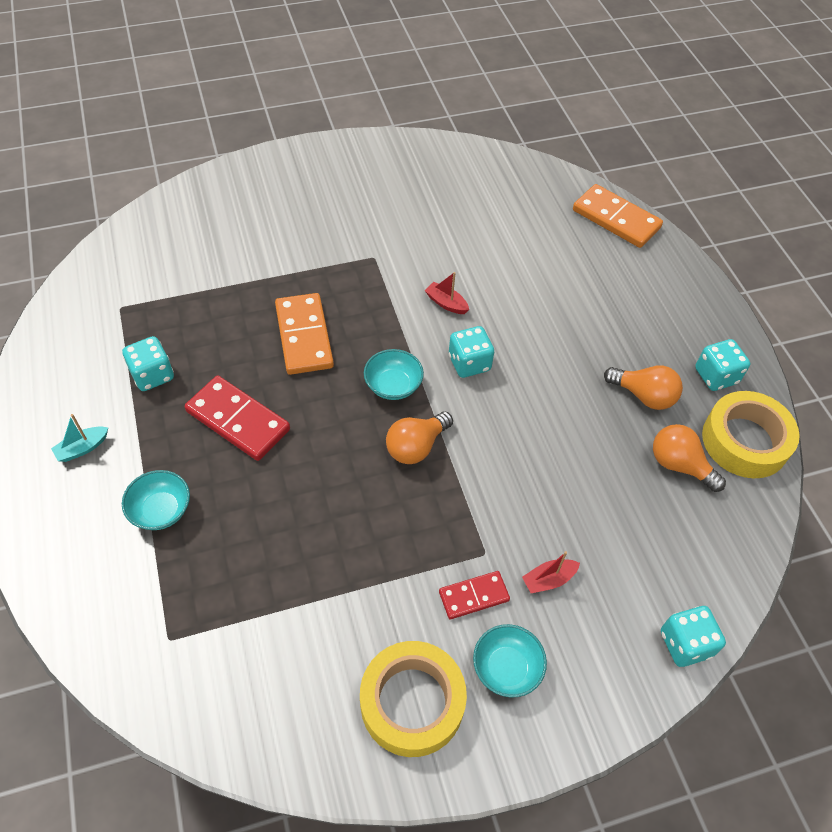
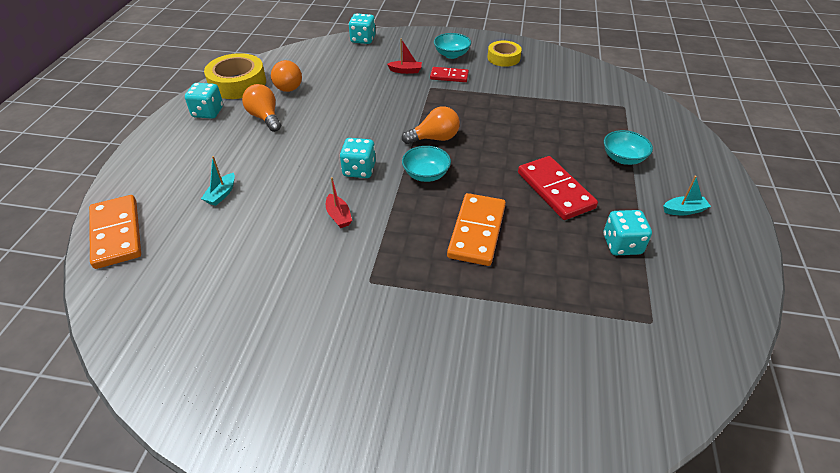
camera: 150 degrees left, 10 degrees down
(412, 702) = (503, 58): yellow tape -> yellow tape, size x0.62
(575, 283) = (221, 194): none -> turquoise boat

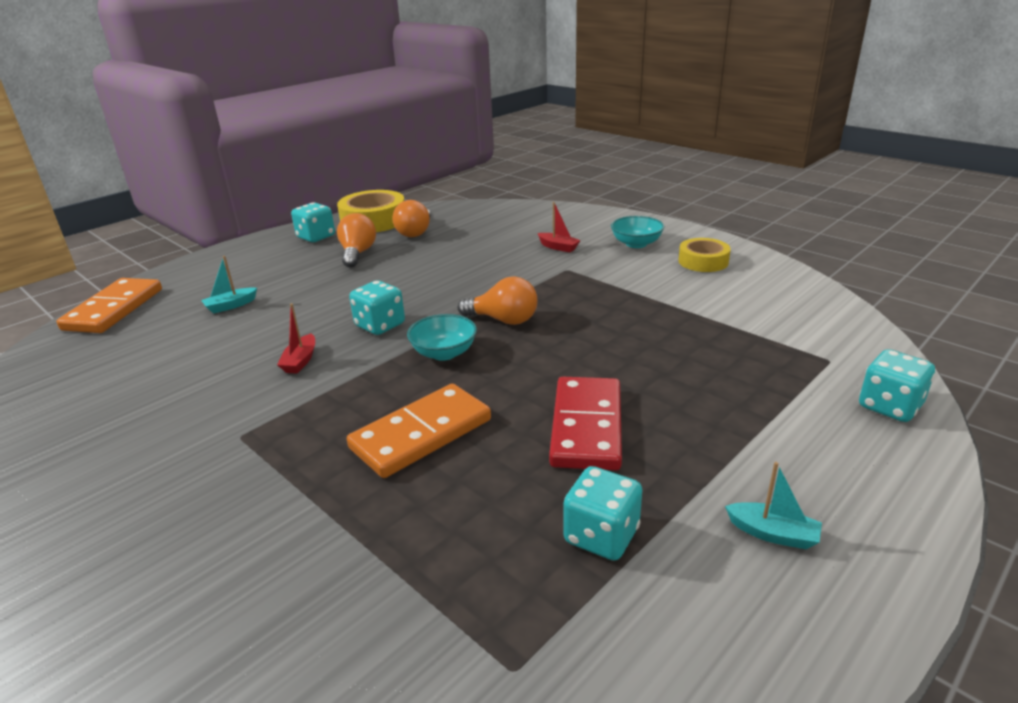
camera: 35 degrees right, 15 degrees down
(363, 39) = (548, 209): turquoise dice -> turquoise dice (889, 406)
(449, 76) = (604, 264): red domino -> none
(623, 158) = (746, 424): turquoise bowl -> none

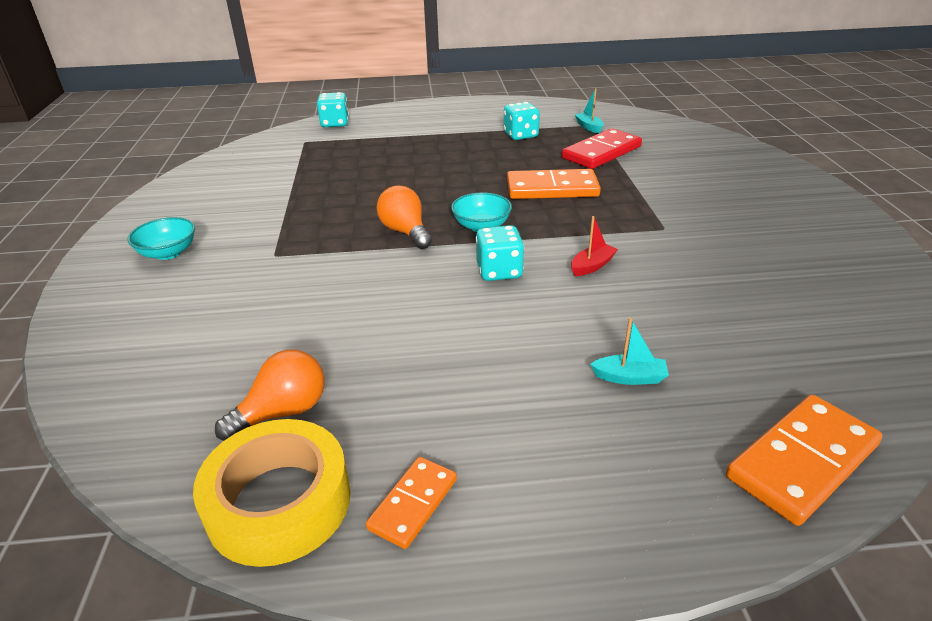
camera: 140 degrees left, 5 degrees up
(316, 237) = (413, 504): turquoise dice -> orange domino
(358, 254) = (406, 404): orange light bulb -> none
(558, 247) = (222, 285): red boat -> none
(586, 426) = (466, 162): red domino -> red domino (601, 152)
(703, 261) = (185, 212): yellow tape -> none
(773, 533) = (462, 118): turquoise boat -> turquoise boat (589, 127)

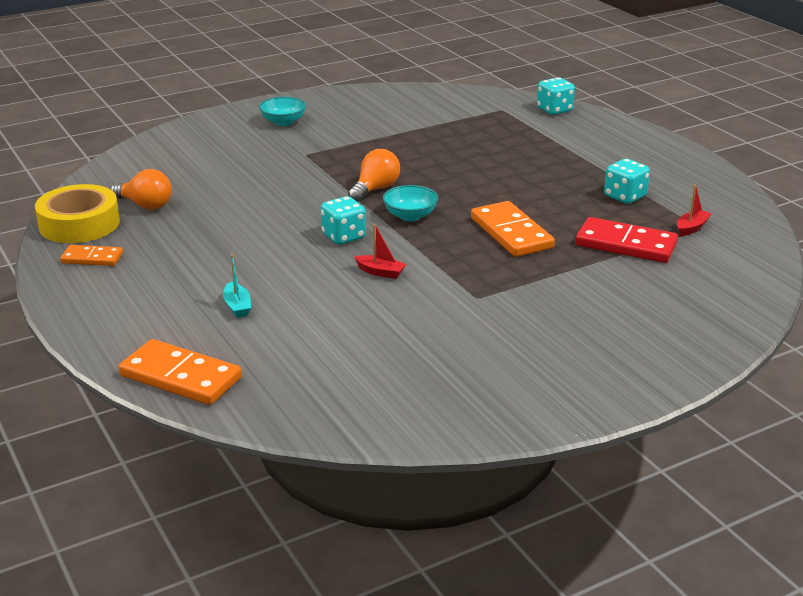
camera: 65 degrees right, 5 degrees down
(589, 127) = (691, 228): turquoise boat -> red boat

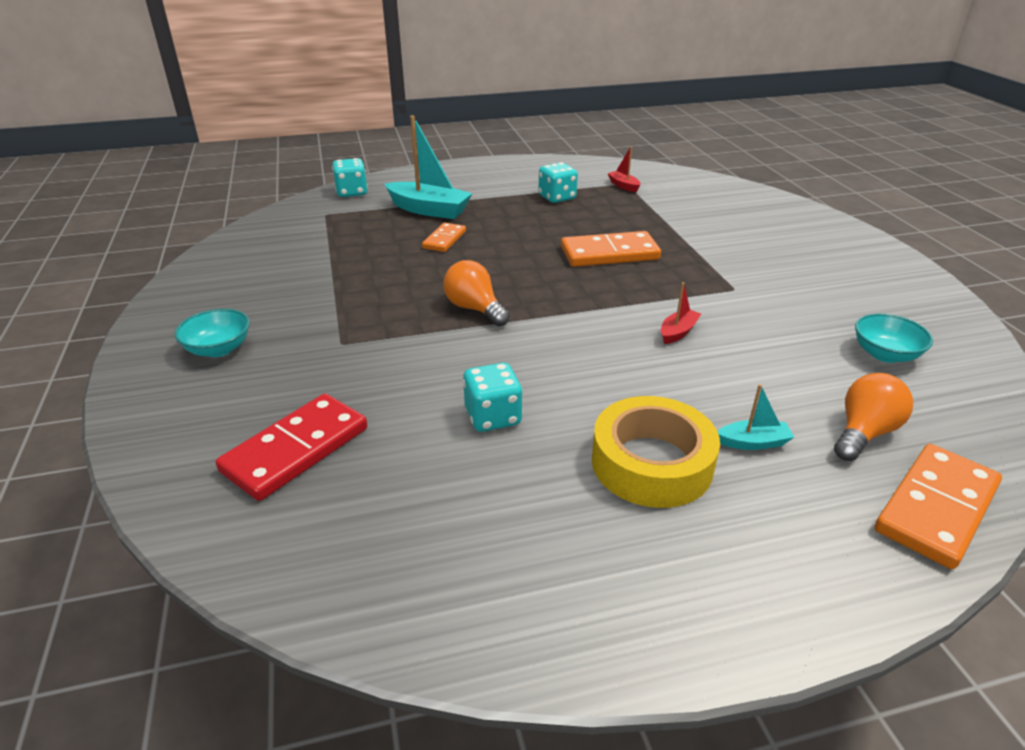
camera: 75 degrees left, 5 degrees up
(79, 224) = (450, 607): yellow tape -> yellow tape (651, 463)
(92, 258) = (589, 592): orange domino -> orange domino (444, 240)
(145, 205) = (418, 512): orange light bulb -> orange light bulb (864, 433)
(343, 236) = (587, 344): turquoise dice -> turquoise dice (493, 417)
(410, 216) = (552, 298): turquoise bowl -> turquoise bowl (885, 354)
(543, 145) = (429, 210): none -> turquoise boat
(625, 245) = (646, 213): red domino -> red domino (296, 450)

